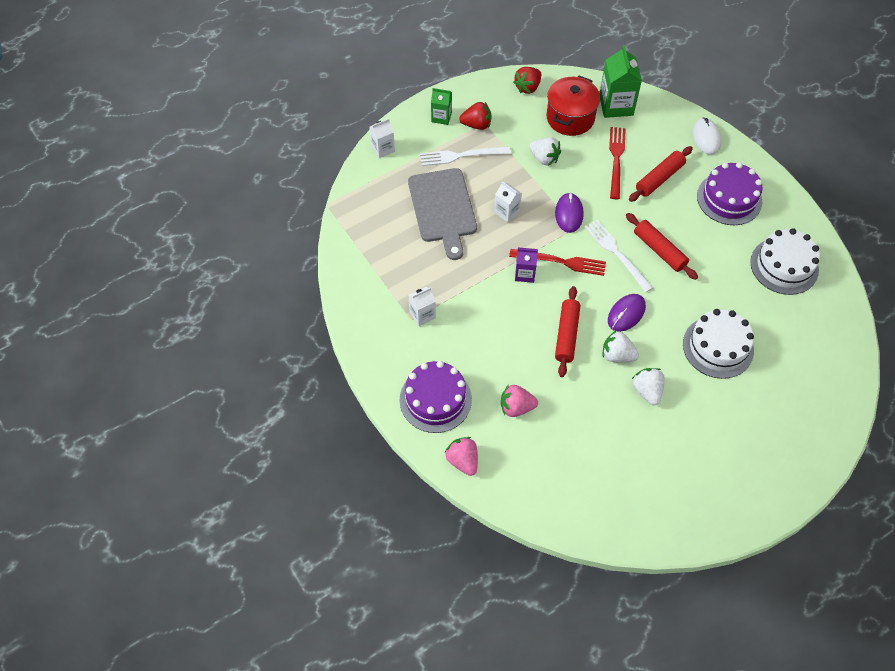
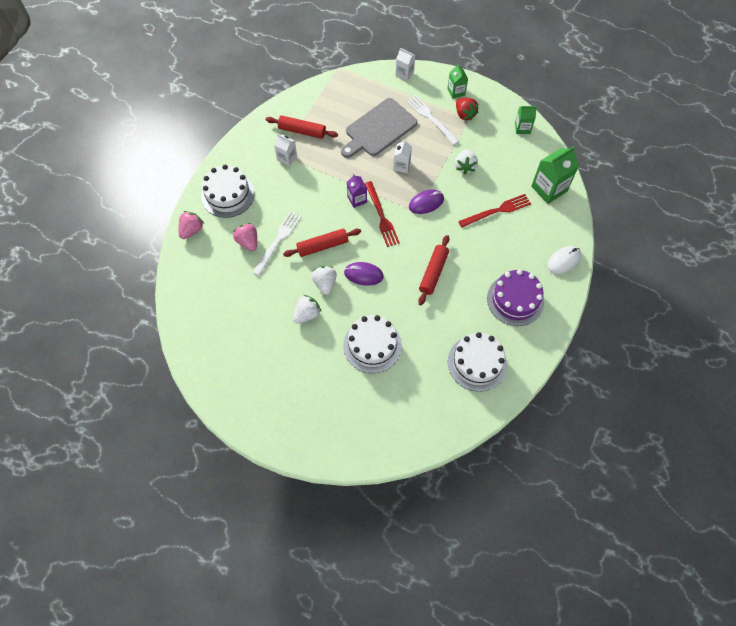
camera: 60 degrees right, 5 degrees up
(435, 399) = (228, 195): purple cake -> white cake
(527, 87) = (522, 128): red strawberry -> green carton
(570, 118) = (514, 166): red pot -> none
(617, 253) = (412, 247): white fork -> white fork (278, 241)
(659, 178) = (500, 245): red rolling pin -> red rolling pin (302, 131)

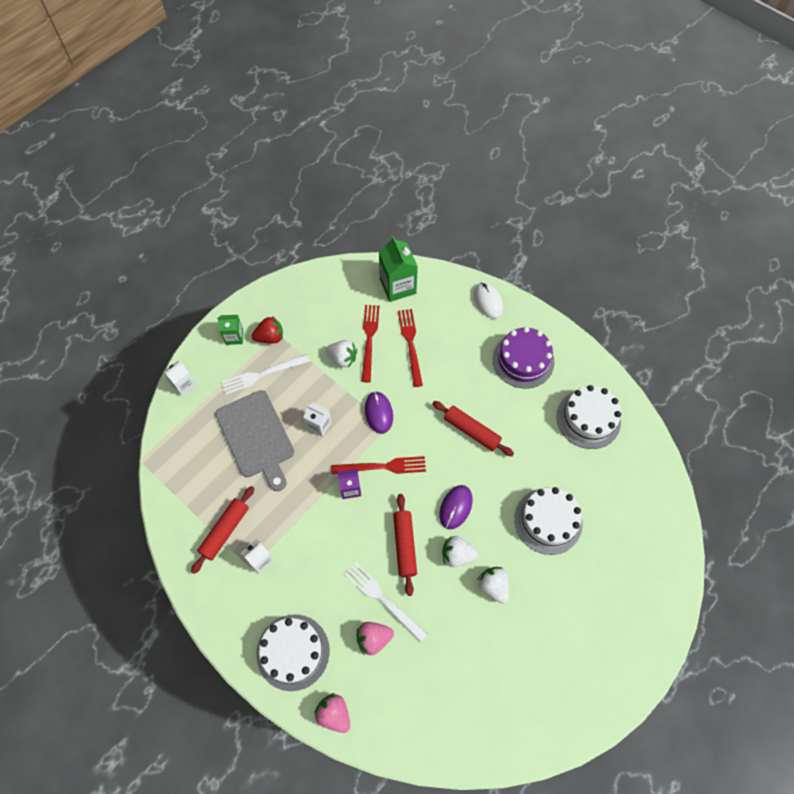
camera: 75 degrees left, 0 degrees up
(489, 180) = (369, 339): none -> red fork
(522, 128) = (310, 286): green carton -> none

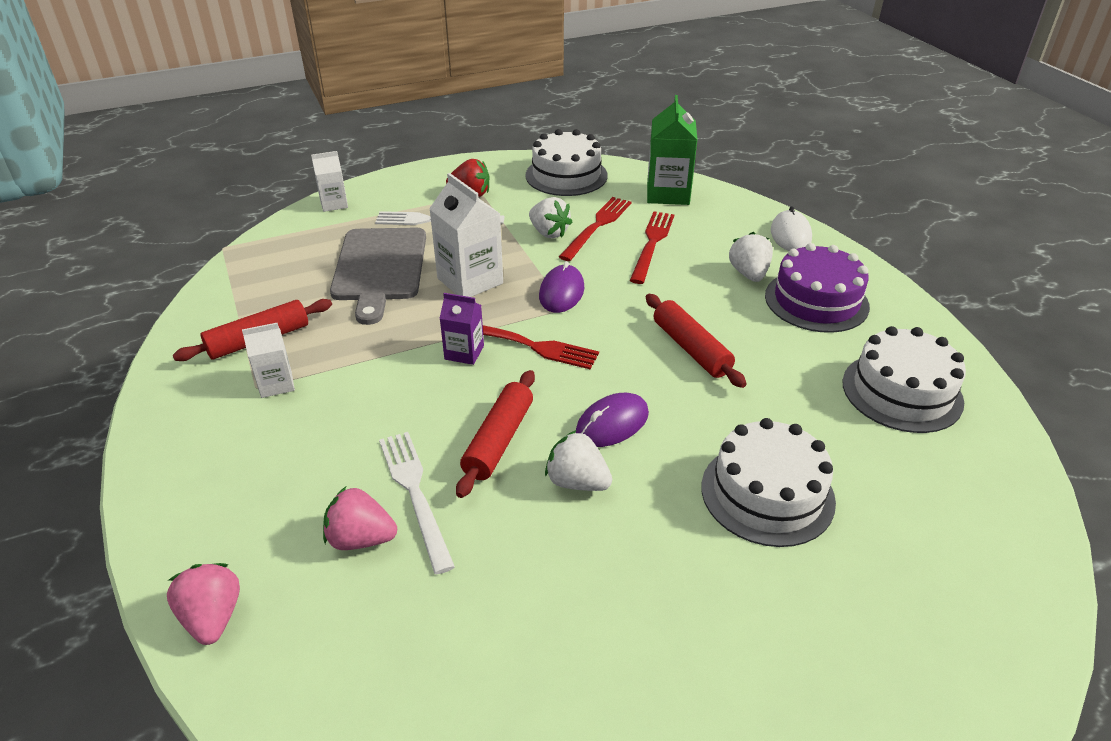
camera: 25 degrees right, 25 degrees down
(234, 337) = (428, 183): green carton -> none
(293, 652) = (224, 505): white cake -> white cake (566, 175)
(319, 425) = (470, 281): white carton -> white carton, size x1.73
(493, 586) = (616, 546): white strawberry -> white strawberry (749, 274)

